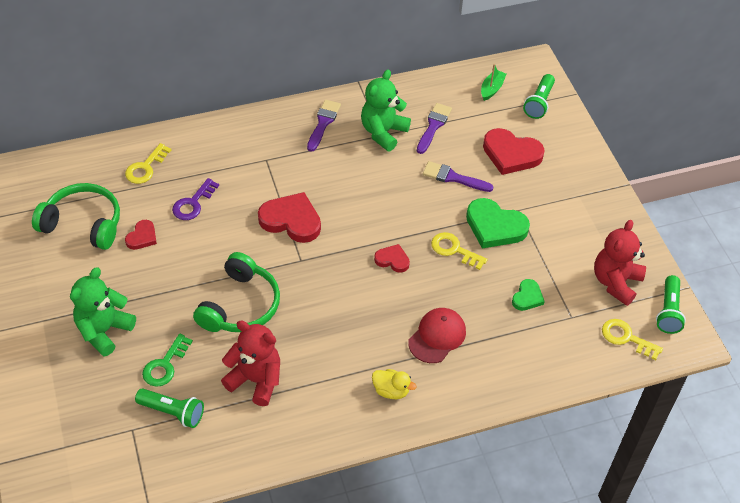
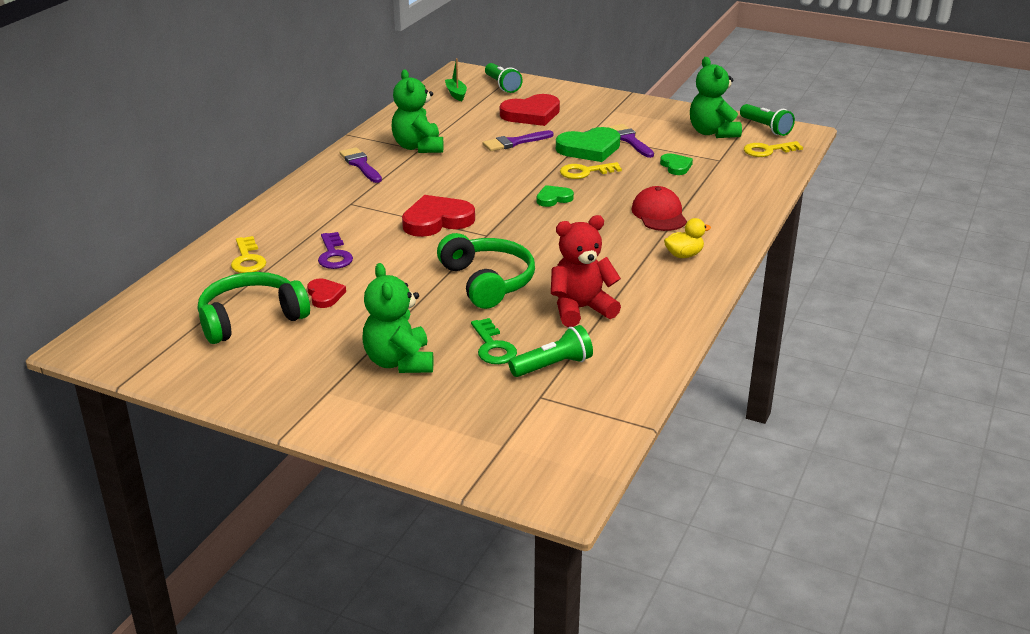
camera: 45 degrees left, 20 degrees down
(392, 260) = (553, 198): red heart -> green heart
(433, 126) = (450, 127): purple brush -> purple brush (630, 140)
(615, 282) = (712, 132): red teddy bear -> green teddy bear

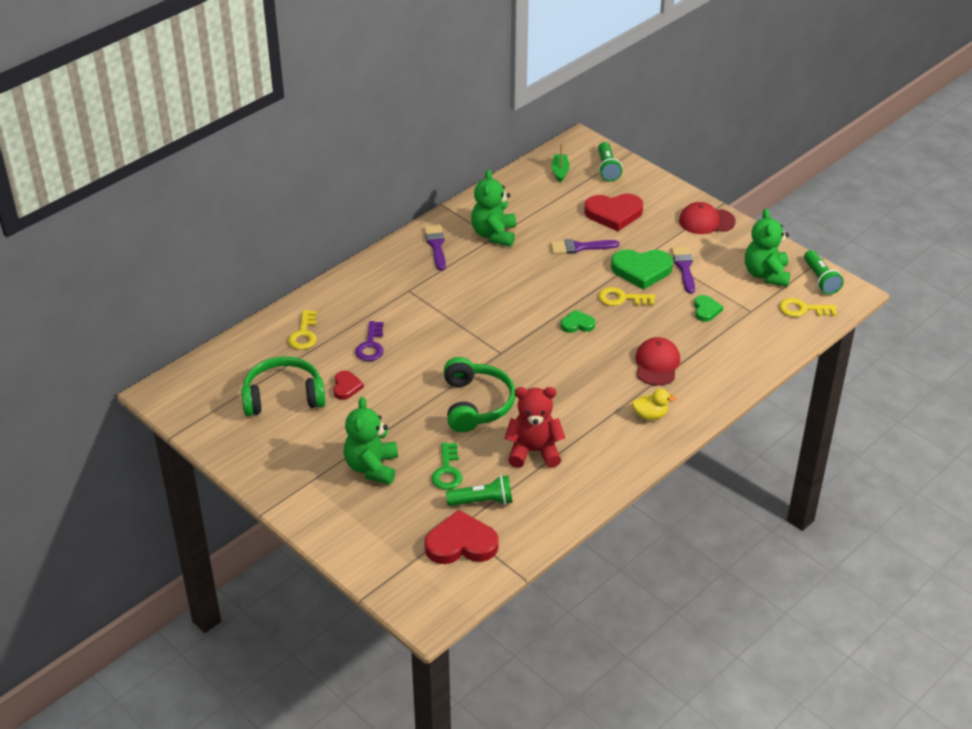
camera: 20 degrees right, 10 degrees up
(437, 221) = (468, 327): red heart -> red heart (461, 543)
(625, 106) = (706, 221): none -> red cap

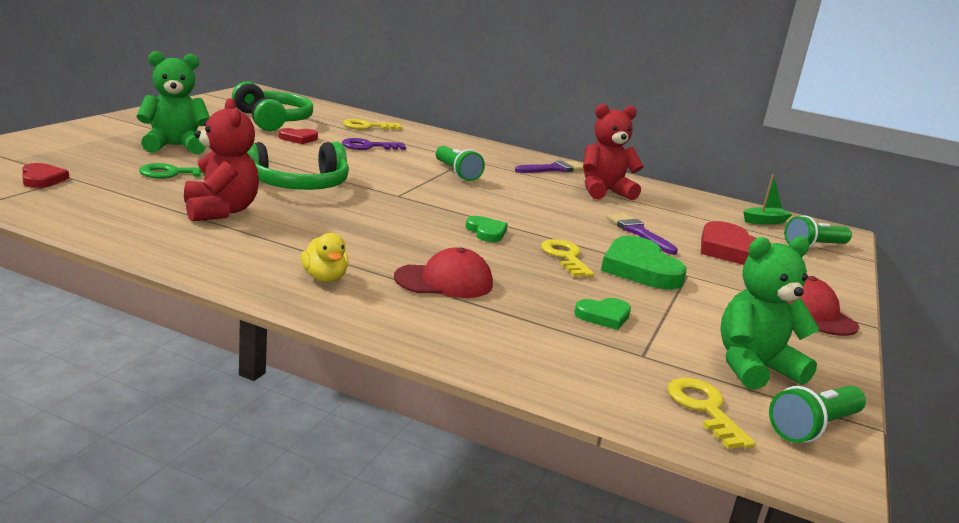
camera: 65 degrees right, 20 degrees down
(461, 543) = (42, 179): red heart -> red heart, size x0.54
(482, 501) = (120, 188): green flashlight -> green flashlight (456, 173)
(494, 234) = (604, 192): green teddy bear -> red teddy bear
(684, 267) = (683, 298): purple brush -> none

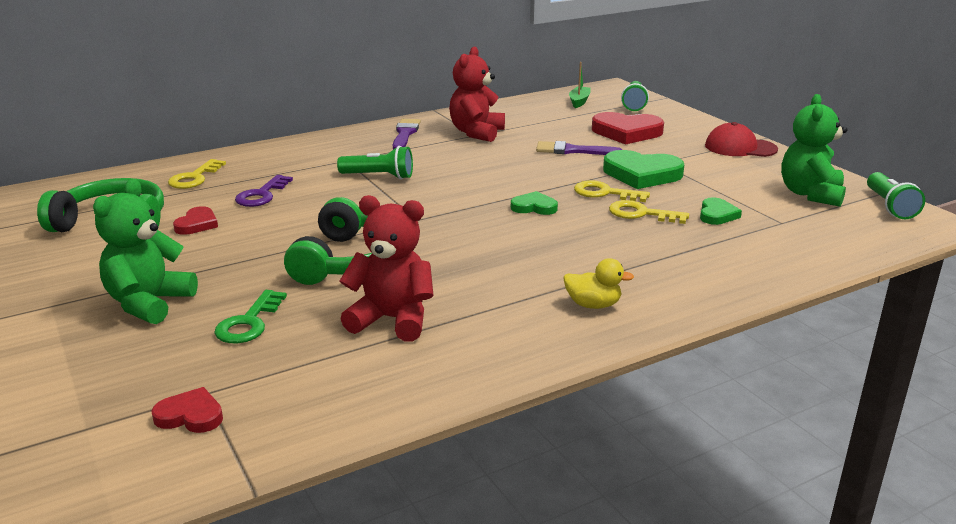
camera: 50 degrees left, 5 degrees up
(444, 281) = (626, 254): red cap -> none
(704, 409) = (860, 229): yellow key -> yellow key (641, 214)

